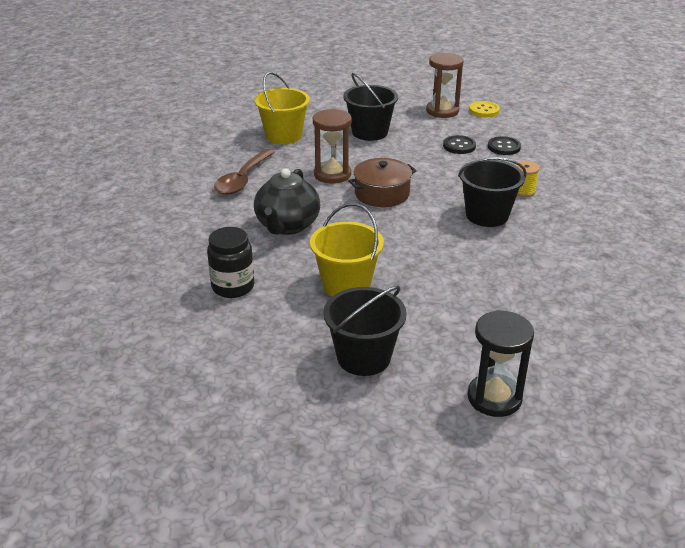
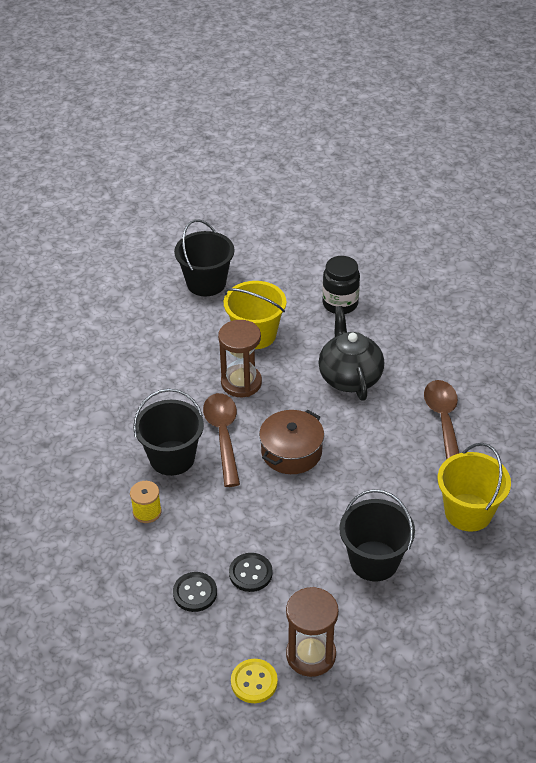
camera: 155 degrees right, 10 degrees up
(332, 174) = (361, 463): brown hourglass -> brown hourglass (241, 383)
(433, 218) = (223, 435): none -> brown spoon
(494, 398) = (107, 285): black hourglass -> none

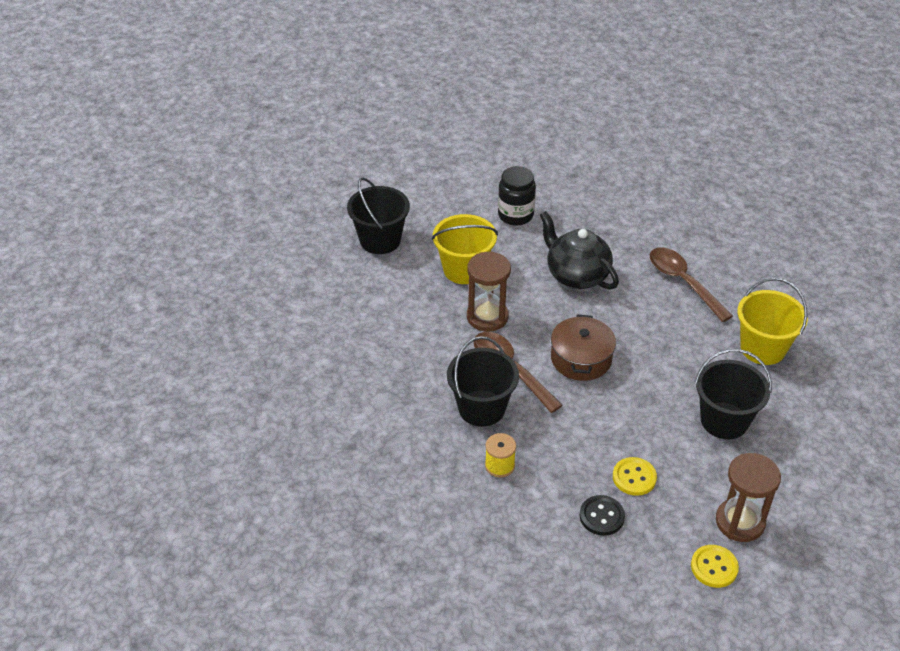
camera: 30 degrees left, 0 degrees up
(250, 573) = (634, 477): black button -> yellow button

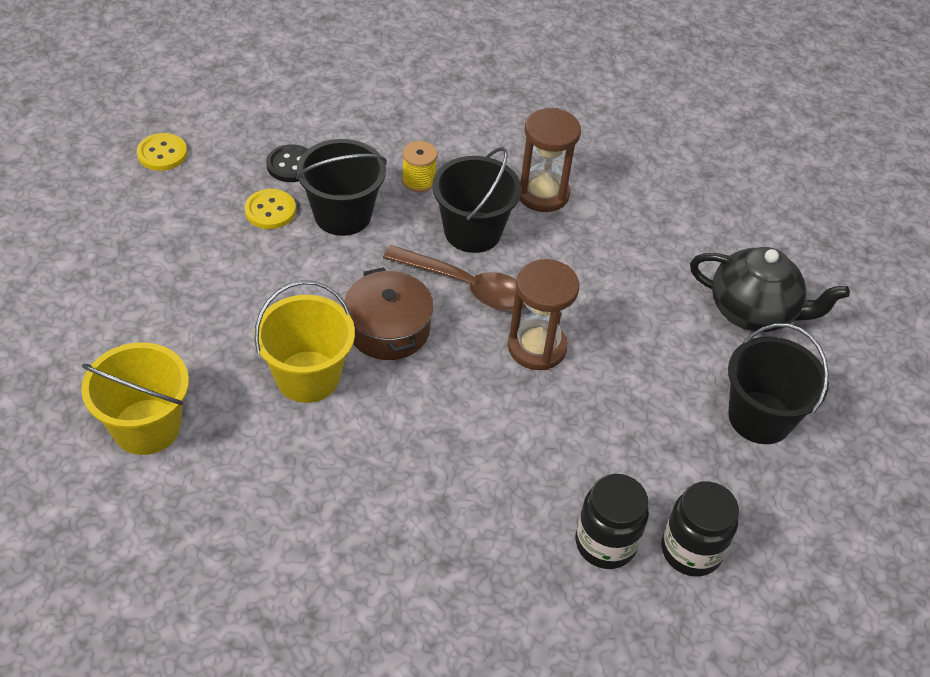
camera: 150 degrees right, 5 degrees up
(464, 269) = (613, 410): yellow bucket -> yellow bucket (307, 376)
(472, 199) = (691, 550): none -> black jar
(576, 275) = (454, 458): black teapot -> black teapot (753, 312)
(683, 282) = (290, 504): brown spoon -> none
(724, 420) = (181, 305): black bucket -> black bucket (342, 215)
(740, 522) = (142, 201): brown hourglass -> brown hourglass (543, 194)

